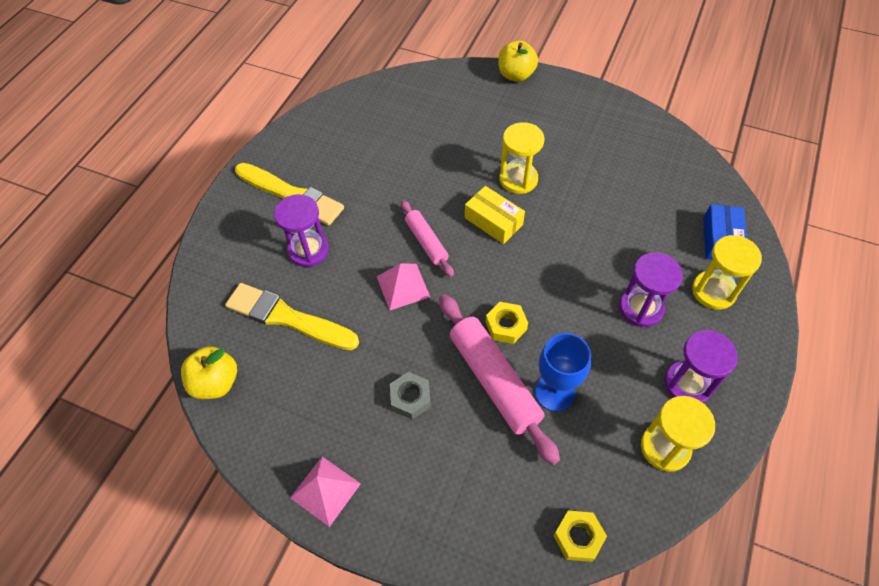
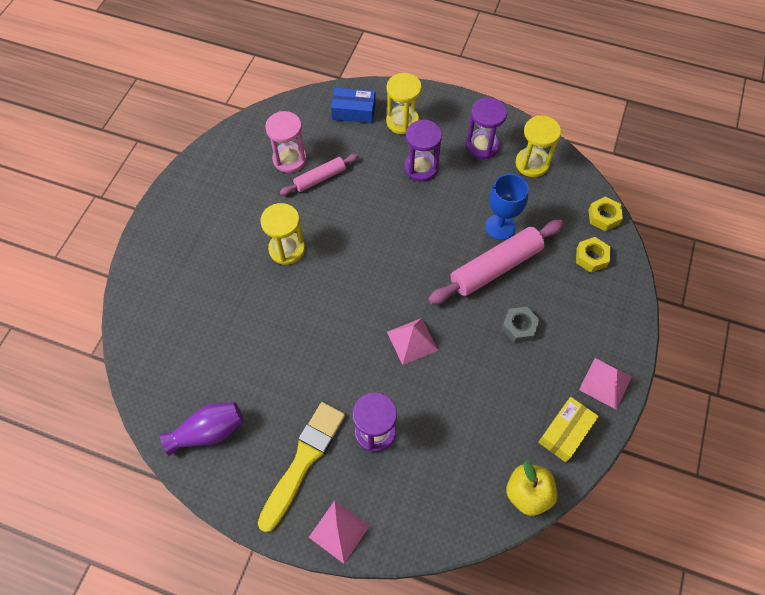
camera: 95 degrees left, 5 degrees up
(223, 221) = (339, 531): none -> pink pyramid
(287, 318) = (453, 439): yellow brush -> none
(331, 130) = (208, 432): none -> purple vase
(426, 242) = (362, 324): pink rolling pin -> pink rolling pin (320, 178)
(493, 221) = (337, 269): yellow box -> yellow box (565, 432)
(506, 326) = (445, 259): yellow nut -> yellow nut (591, 257)
(516, 75) = (142, 250): yellow apple -> none
(637, 179) = (289, 159): none -> pink hourglass

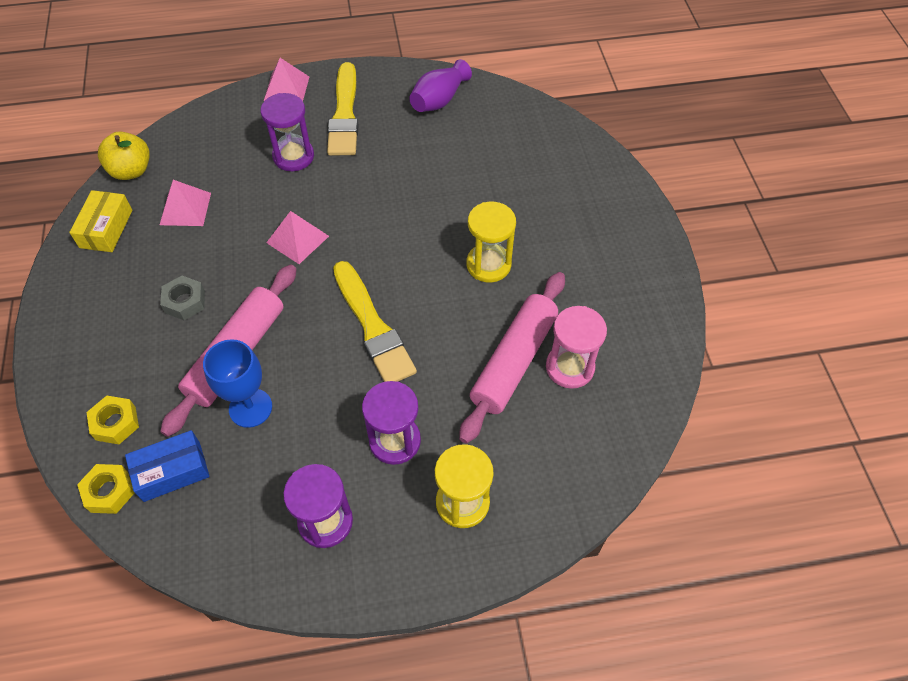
camera: 150 degrees right, 5 degrees down
(320, 178) = (514, 361): pink rolling pin -> pink rolling pin, size x1.73
(353, 111) = (542, 483): blue box -> blue box (172, 471)
(394, 243) = (373, 327): none -> yellow brush
(532, 163) = (239, 528): yellow hourglass -> none
(605, 383) = (71, 288): pink pyramid -> pink pyramid (185, 208)

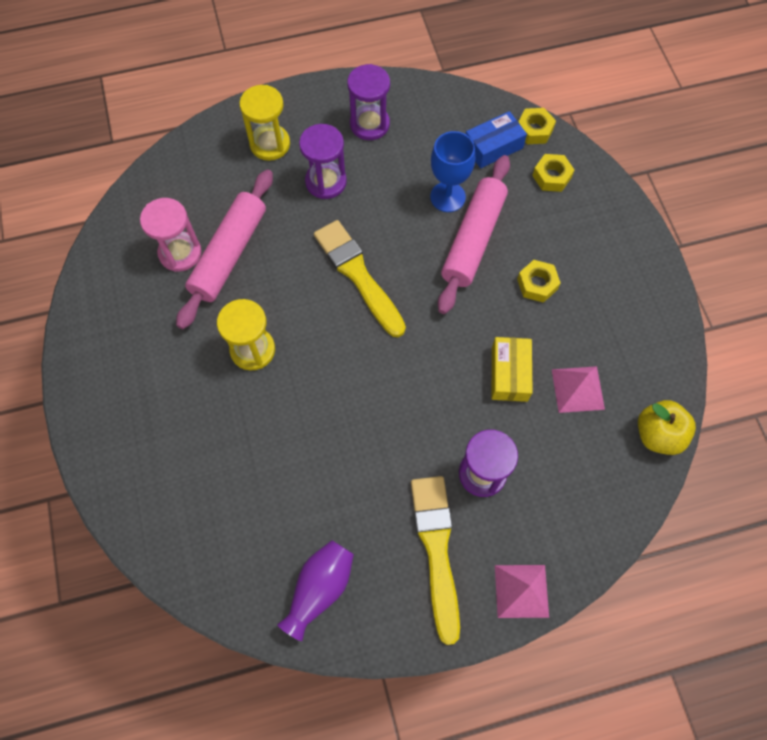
camera: 175 degrees right, 10 degrees up
(106, 229) = (648, 356): yellow box -> yellow box (509, 374)
(185, 302) = (537, 284): grey nut -> yellow nut
(298, 239) = (449, 362): pink pyramid -> none

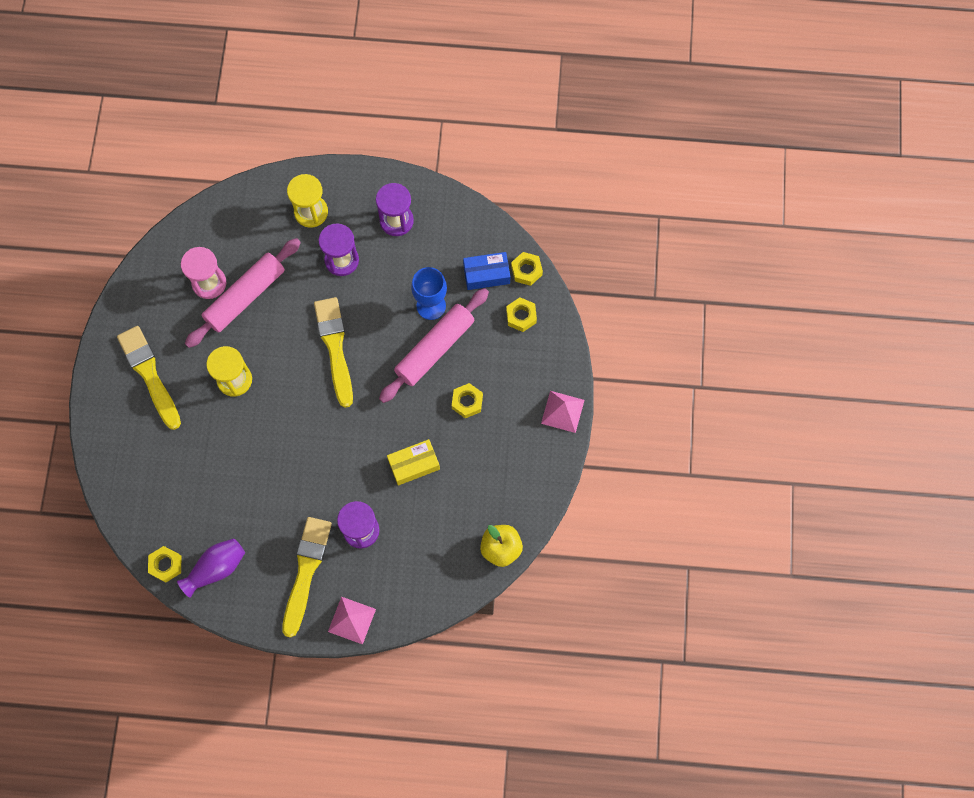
camera: 20 degrees right, 5 degrees up
(144, 378) = (149, 374): none -> yellow brush
(251, 609) = (166, 565): none -> yellow nut
(509, 374) = (414, 464): yellow box -> yellow box turned 45 degrees clockwise
(578, 389) = (459, 494): pink pyramid -> pink pyramid (562, 411)

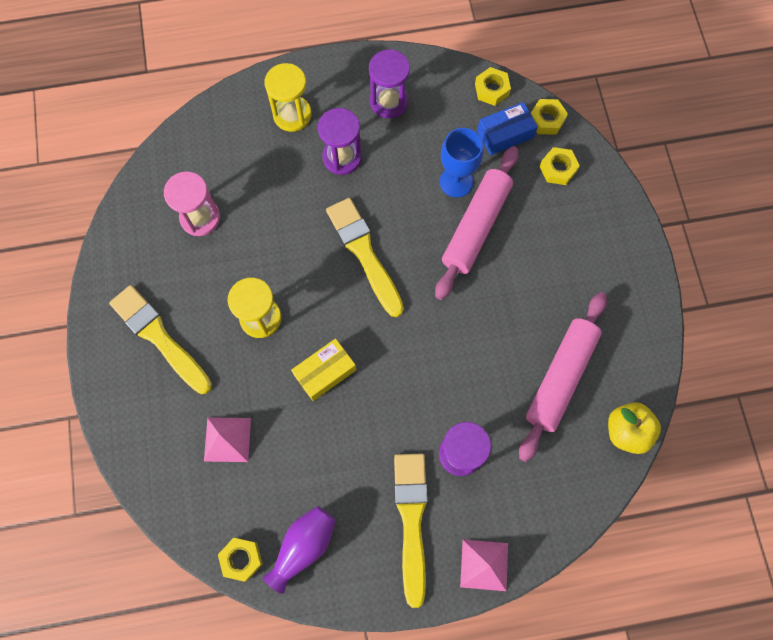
camera: 15 degrees left, 0 degrees up
(245, 297) = (246, 223): pink rolling pin -> pink rolling pin (560, 377)
(414, 464) = (495, 361): yellow box -> yellow box (325, 372)
(467, 402) = (531, 276): yellow nut -> yellow nut (491, 90)
(562, 411) = (639, 259): pink pyramid -> pink pyramid (227, 439)

